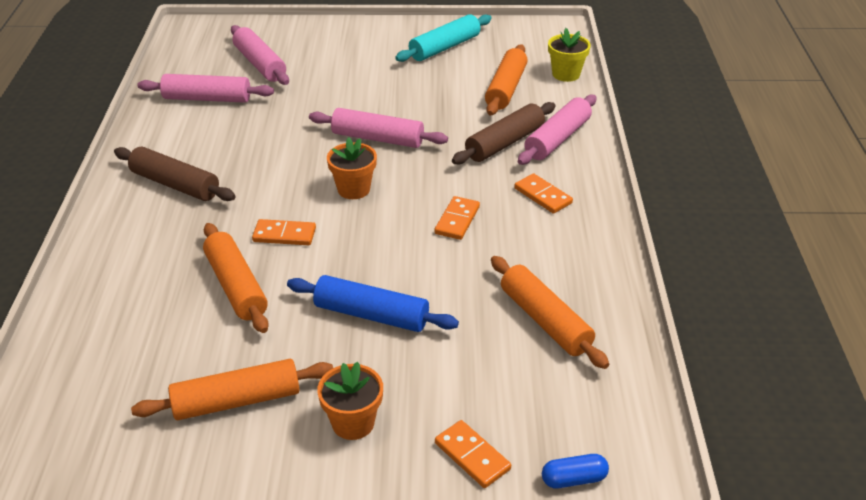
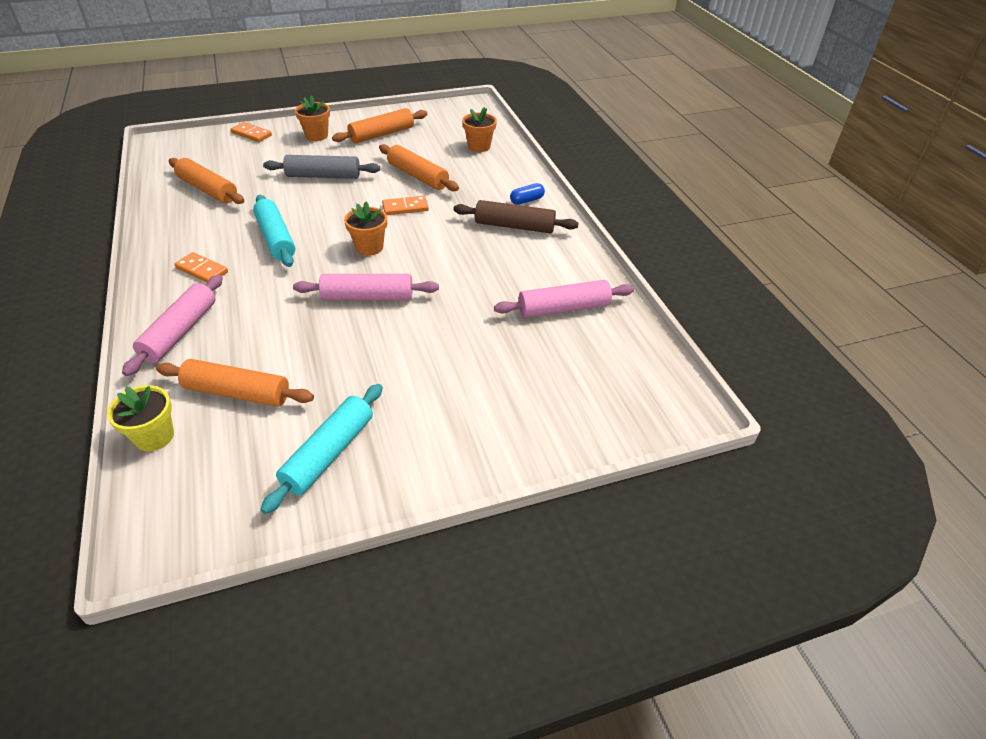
camera: 160 degrees right, 5 degrees up
(100, 332) = (479, 146): none -> orange flower pot
(259, 64) = (549, 367): pink rolling pin -> none
(371, 314) = (323, 176): blue rolling pin -> grey rolling pin
(457, 220) = (276, 238): orange domino -> turquoise rolling pin
(505, 88) = (237, 392): orange rolling pin -> orange rolling pin turned 75 degrees counterclockwise
(505, 143) = (237, 316): brown rolling pin -> none
(573, 479) = (199, 134): blue capsule -> blue capsule (527, 200)

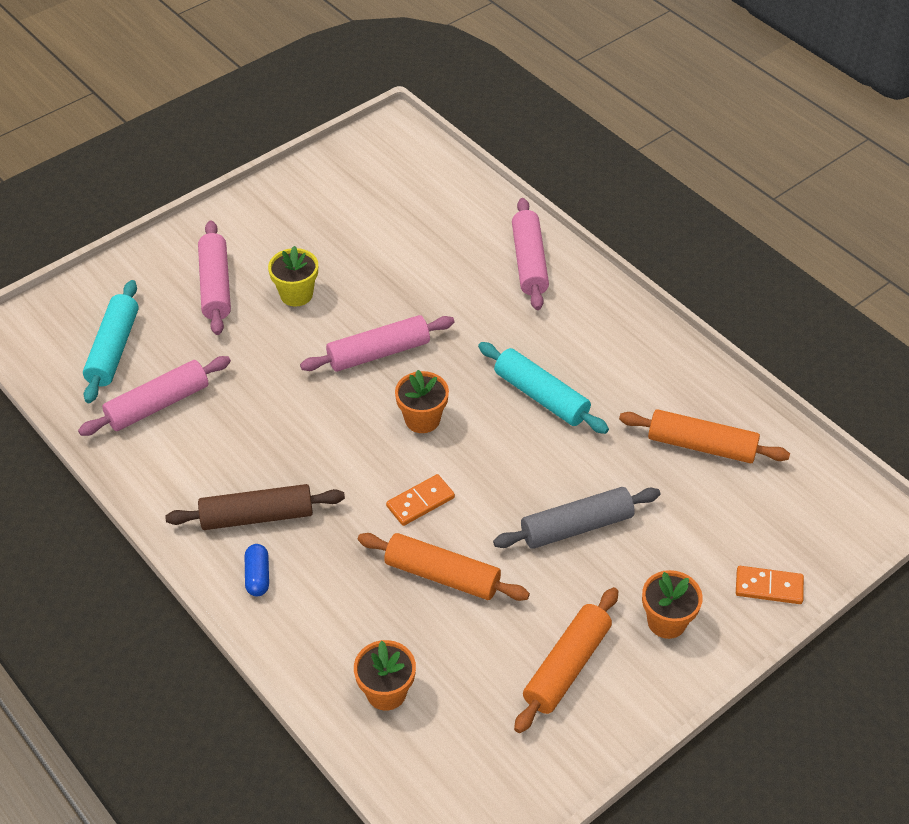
camera: 160 degrees right, 5 degrees up
(154, 436) = (460, 183): yellow flower pot -> yellow flower pot (296, 294)
(202, 270) = (580, 329): orange domino -> none
(237, 392) = (426, 229): orange rolling pin -> none
(329, 453) = (315, 209): turquoise rolling pin -> turquoise rolling pin (113, 349)
(477, 396) = (215, 286): none -> pink rolling pin
(527, 200) = (258, 576): blue capsule -> blue capsule turned 45 degrees counterclockwise

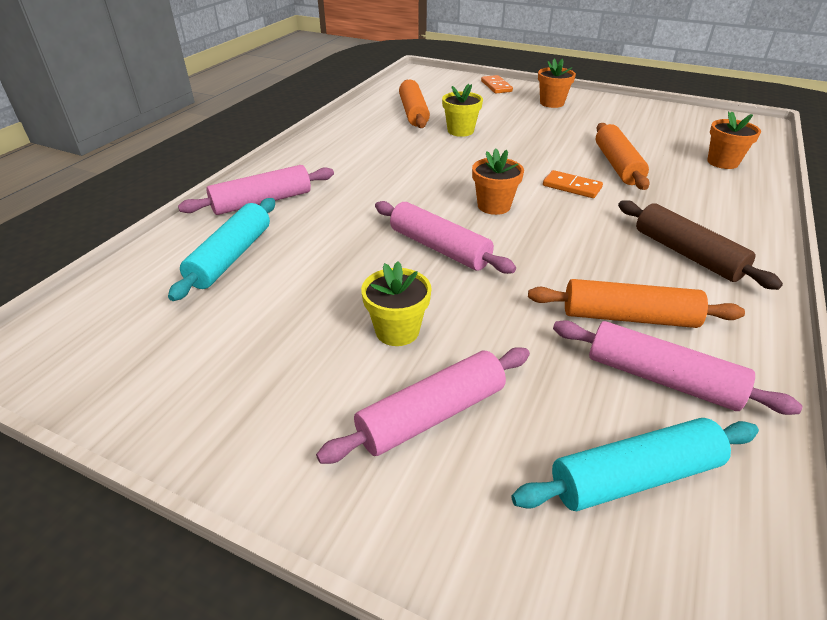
camera: 115 degrees left, 10 degrees down
(258, 576) = (733, 234): blue capsule -> none
(541, 396) = (420, 166): turquoise rolling pin -> turquoise rolling pin (231, 257)
(567, 667) = (618, 120): orange rolling pin -> orange rolling pin (628, 317)
(576, 526) = (520, 134): grey rolling pin -> none
(617, 470) = (460, 131): none -> yellow flower pot

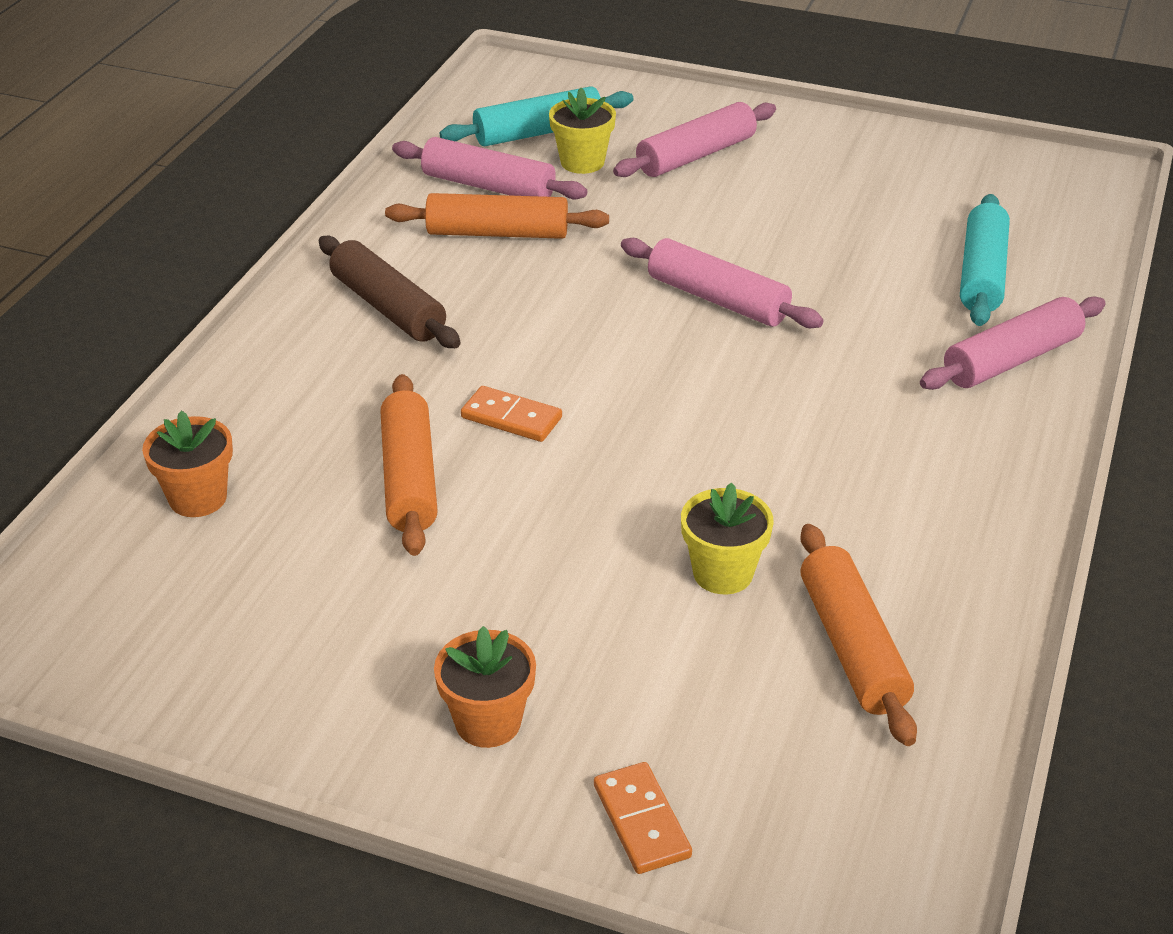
camera: 175 degrees right, 0 degrees up
(397, 331) = (744, 210): yellow flower pot -> yellow flower pot (582, 162)
(494, 206) = (645, 371): orange flower pot -> none

